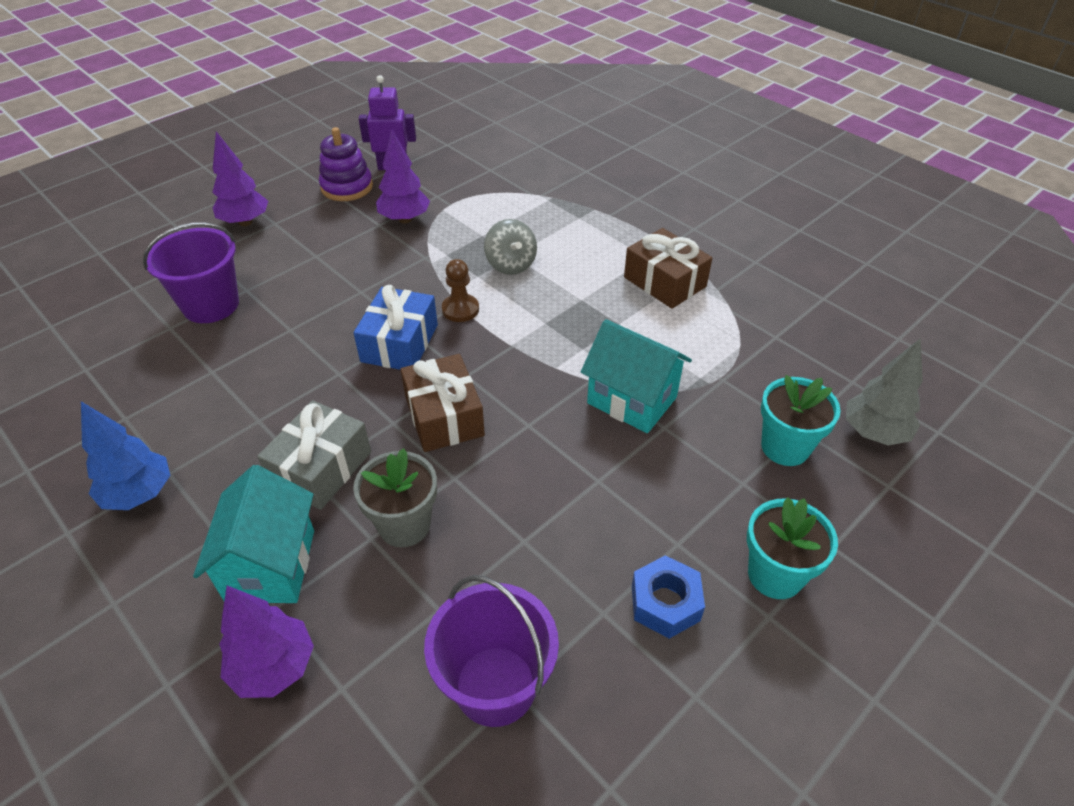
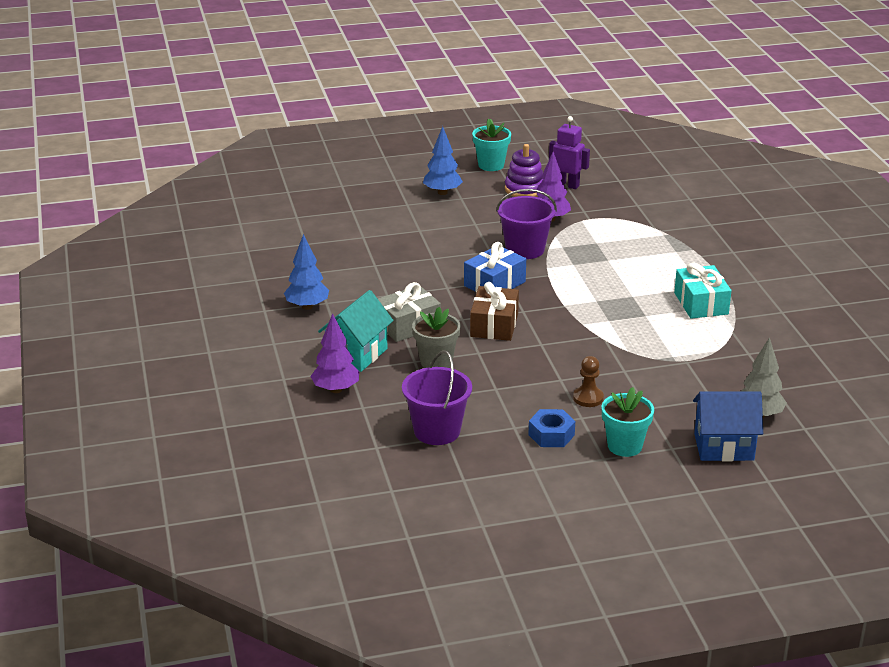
camera: 30 degrees right, 15 degrees down
(211, 305) = (393, 232): purple bucket -> purple bucket (525, 249)
(245, 222) = (442, 192): purple tree -> blue tree
(460, 309) = (547, 278): brown pawn -> brown pawn (588, 398)
(511, 264) = (601, 264): grey spinning top -> none
(632, 400) = (616, 353): turquoise house -> none
(665, 282) = (701, 303): brown gift -> turquoise gift
(785, 447) = (691, 402): turquoise flower pot -> turquoise flower pot (491, 165)
(887, 512) = (723, 447): none -> blue house

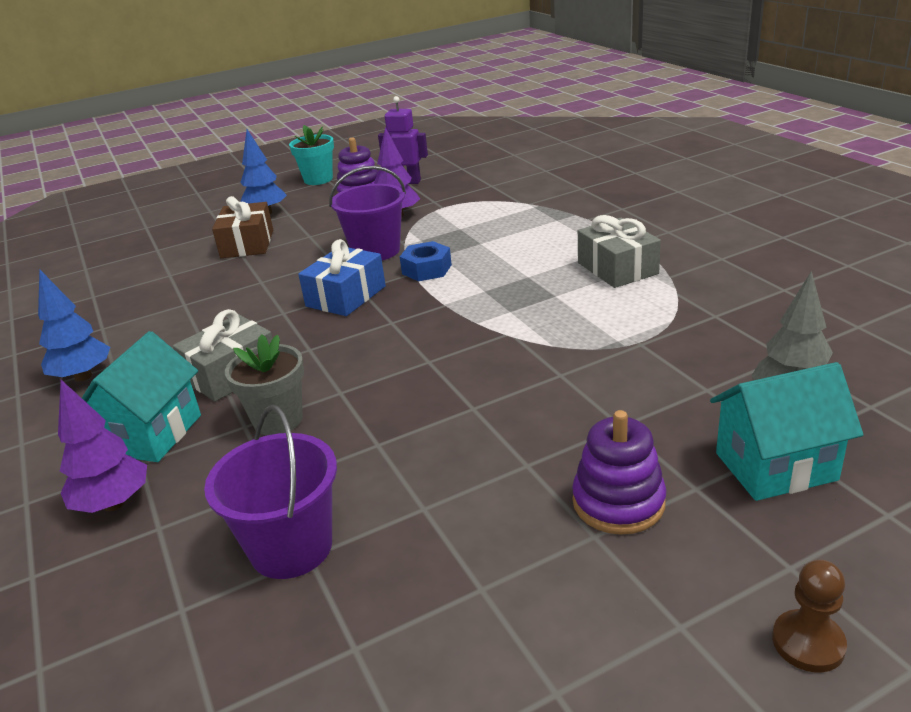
camera: 10 degrees left, 0 degrees up
(494, 325) = (356, 348): brown gift -> brown gift (247, 244)
(551, 435) = (489, 509): blue nut -> blue nut (426, 269)
(588, 398) = (525, 429): brown pawn -> brown pawn (808, 643)
(624, 446) = (618, 502): turquoise flower pot -> purple stacking toy
(701, 303) = (617, 268): turquoise gift -> grey gift
(723, 447) = (775, 466): blue house -> turquoise house

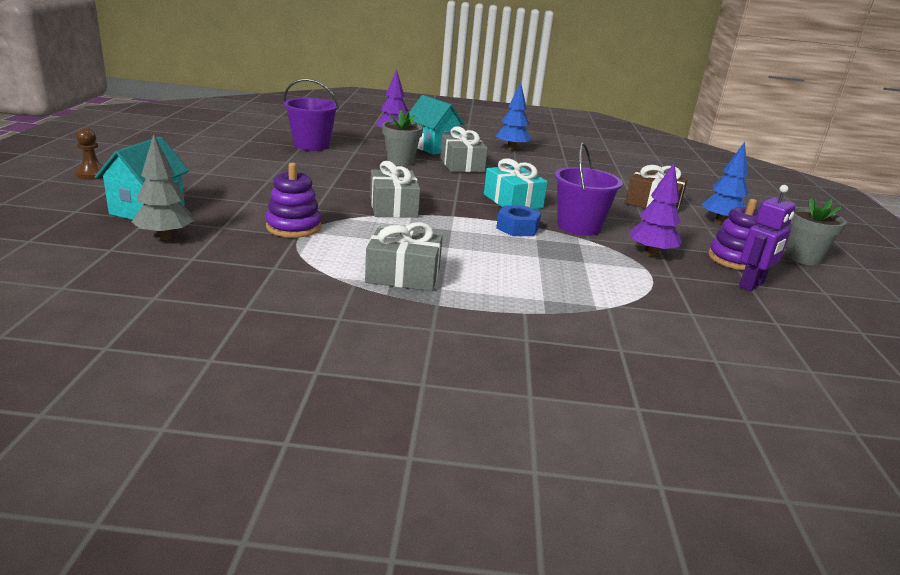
camera: 115 degrees right, 5 degrees down
(318, 179) = (803, 258): turquoise flower pot -> grey flower pot
(346, 296) = (513, 201): blue gift -> turquoise gift
(475, 339) = (393, 207): none -> grey gift
(618, 502) = (210, 182): purple stacking toy -> purple stacking toy (293, 227)

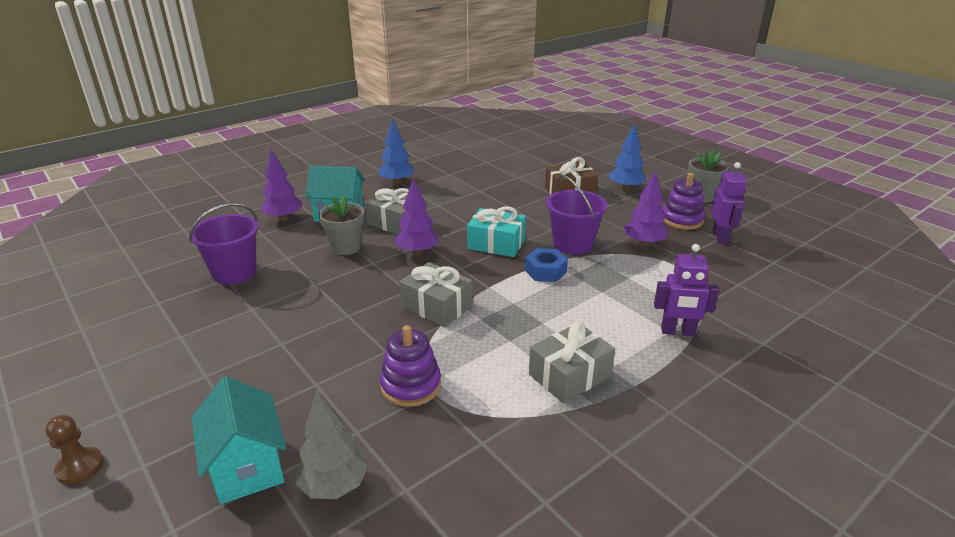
camera: 40 degrees left, 5 degrees up
(443, 181) = (417, 252): none -> purple tree
(550, 303) = (677, 332): none -> purple robot

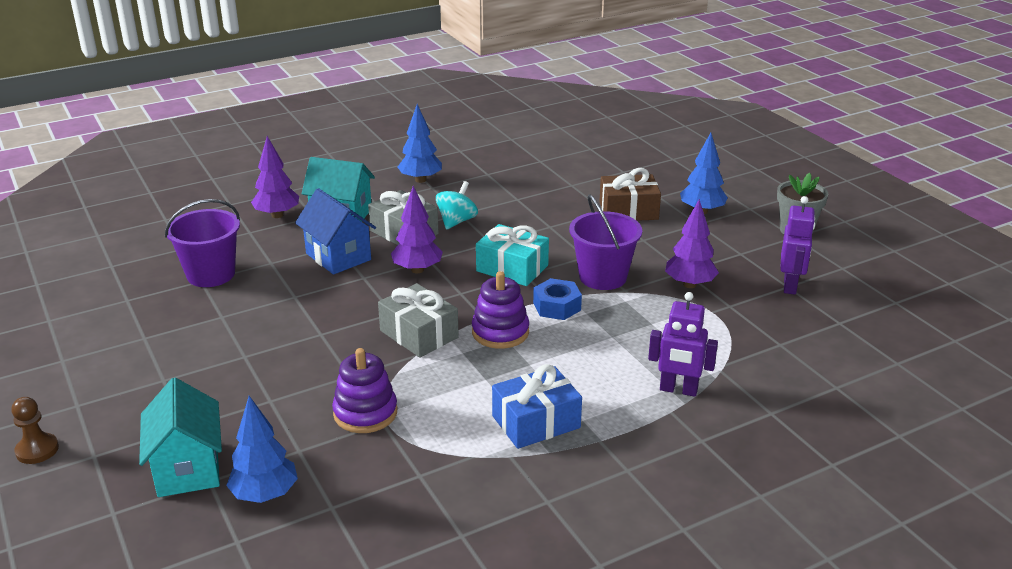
camera: 10 degrees right, 0 degrees up
(334, 485) = (265, 495): grey tree -> blue tree
(346, 247) = (338, 257): grey flower pot -> blue house
(437, 211) = (456, 221): none -> turquoise spinning top
(569, 375) = (536, 422): grey gift -> blue gift
(681, 220) = (753, 259): purple stacking toy -> purple stacking toy (500, 332)

